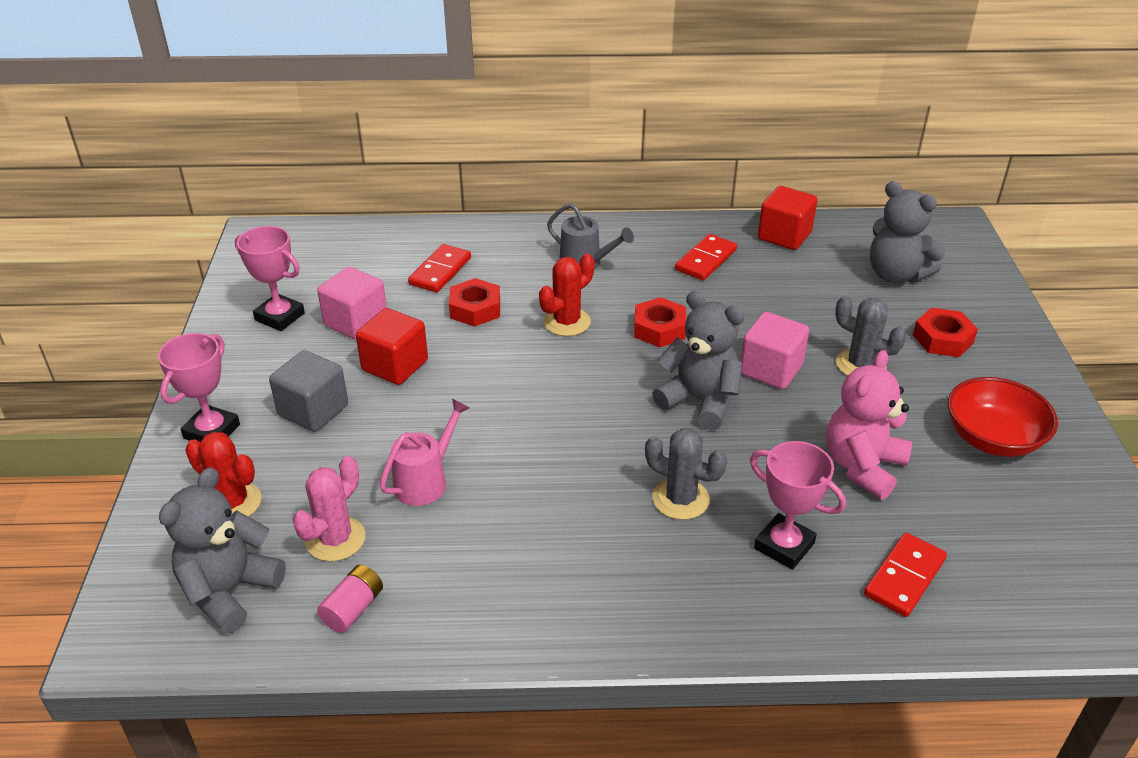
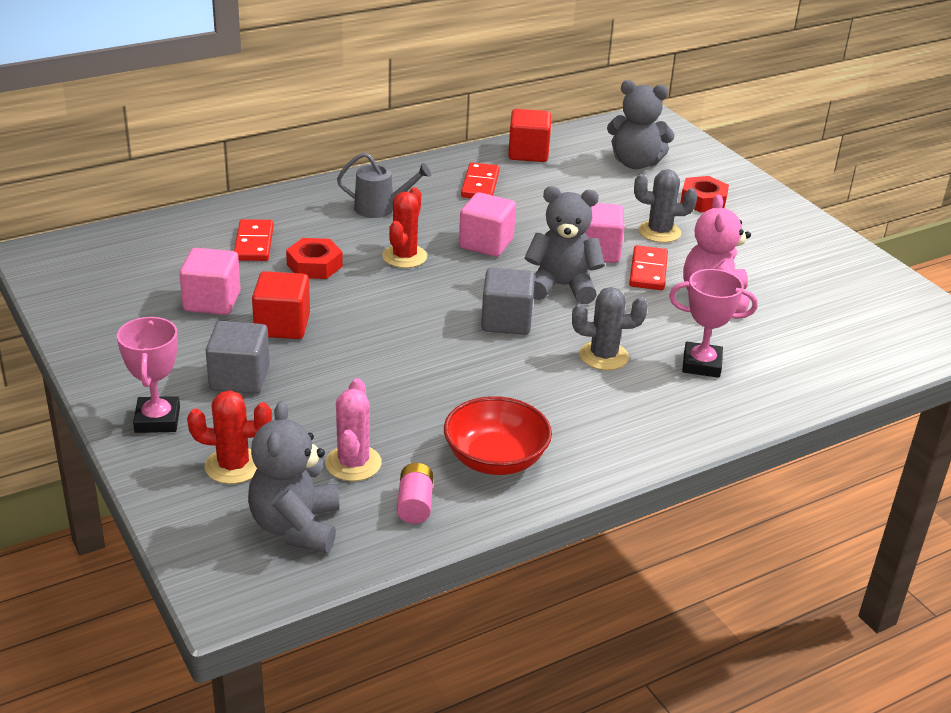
camera: 30 degrees left, 5 degrees down
(280, 317) = (132, 315): pink trophy -> none
(426, 481) = (391, 401): pink watering can -> none
(610, 425) = (506, 321): none -> grey cube
(659, 329) = (486, 243): red nut -> pink cube
(904, 577) = (795, 360): red domino -> red domino (648, 271)
(992, 438) = (786, 258): red bowl -> red bowl (495, 459)

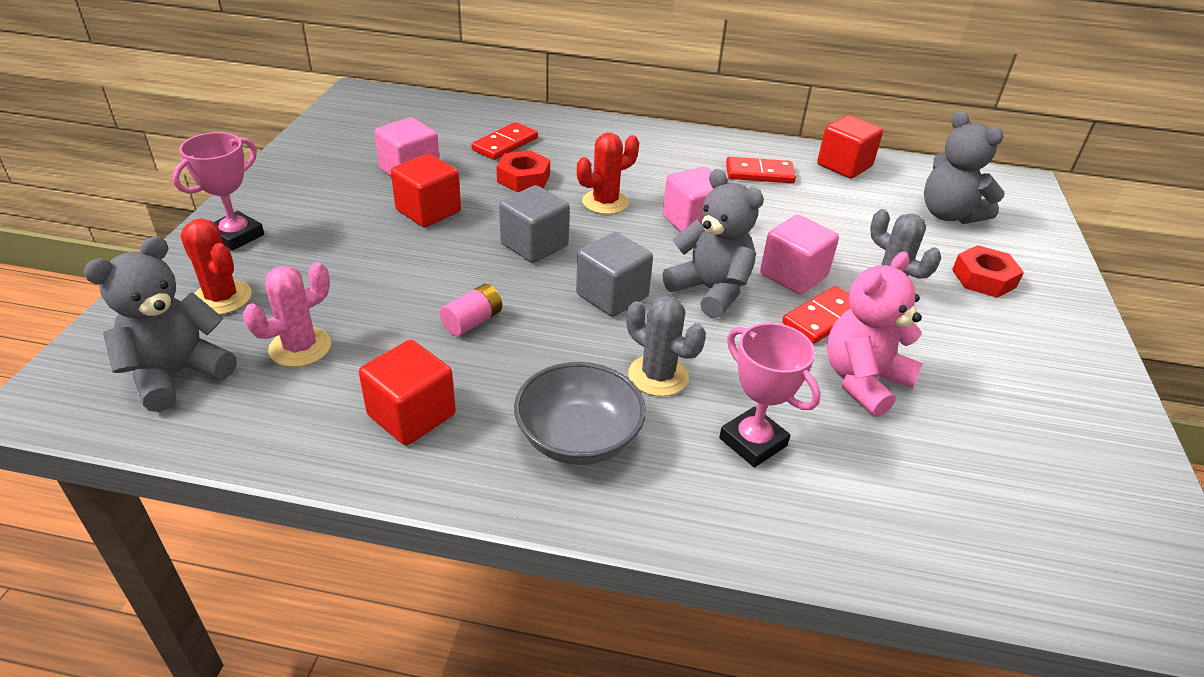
camera: 40 degrees right, 5 degrees up
(239, 378) = (336, 235): grey cube -> grey cube (534, 245)
(380, 208) = (643, 158): grey watering can -> none
(415, 504) = (285, 414): pink battery -> pink battery (472, 321)
(480, 184) = (759, 173): red domino -> red domino turned 45 degrees clockwise
(495, 459) = (411, 415): red bowl -> red cube
(610, 415) = (578, 438): none -> grey bowl

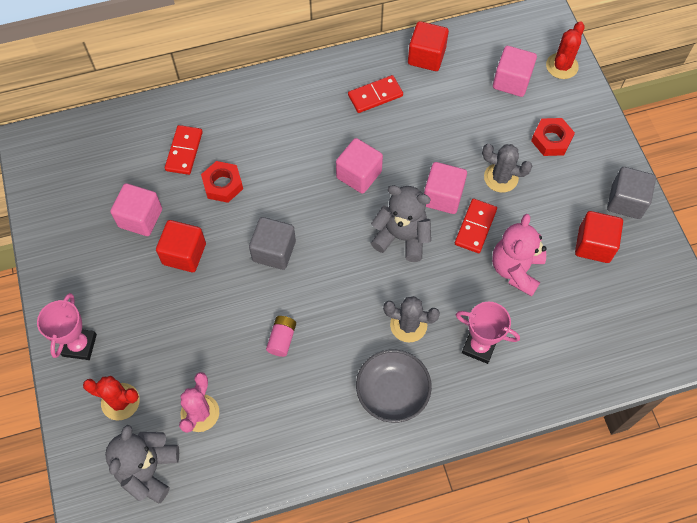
camera: 25 degrees left, 25 degrees up
(411, 415) = (297, 425): red cube -> red cube (594, 245)
(605, 202) = (292, 183): red cactus -> red cactus (562, 66)
(612, 296) = (348, 273): grey cube -> grey cube (626, 201)
(949, 214) = (511, 81): grey teddy bear -> pink cube

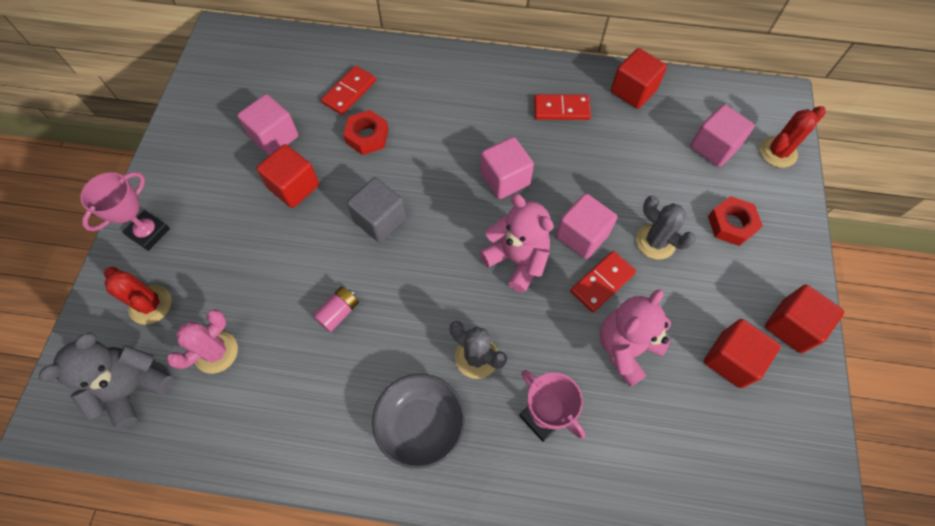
camera: 25 degrees right, 0 degrees up
(402, 237) = (517, 260): grey teddy bear -> pink teddy bear
(626, 201) = (791, 326): grey cube -> red cube

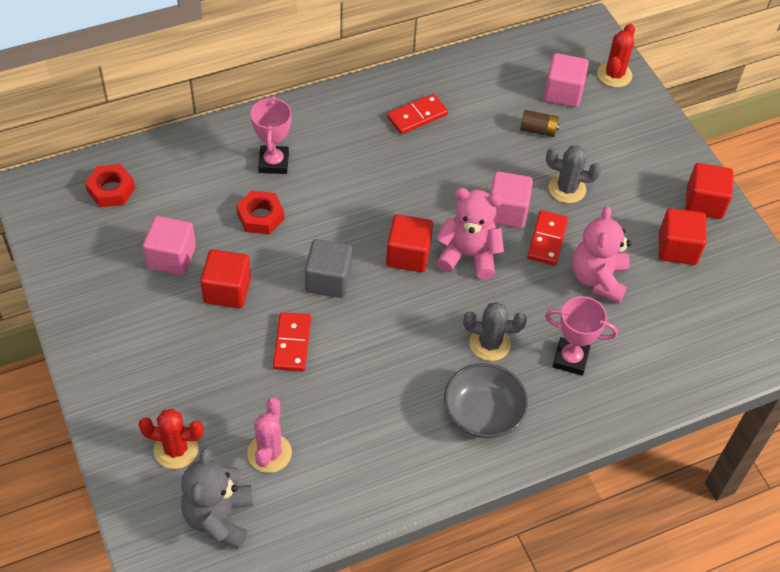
camera: 35 degrees left, 10 degrees down
(149, 232) = (120, 394): pink trophy -> pink trophy (274, 163)
(338, 312) = (351, 369): pink battery -> none
(349, 92) = (212, 185): red domino -> red domino (292, 343)
(505, 179) = (411, 196): pink cube -> none
(633, 91) = (467, 74): red cube -> red cube (408, 255)
(665, 172) = (538, 130): none -> brown battery
(731, 224) = (615, 148): red nut -> red nut (111, 190)

